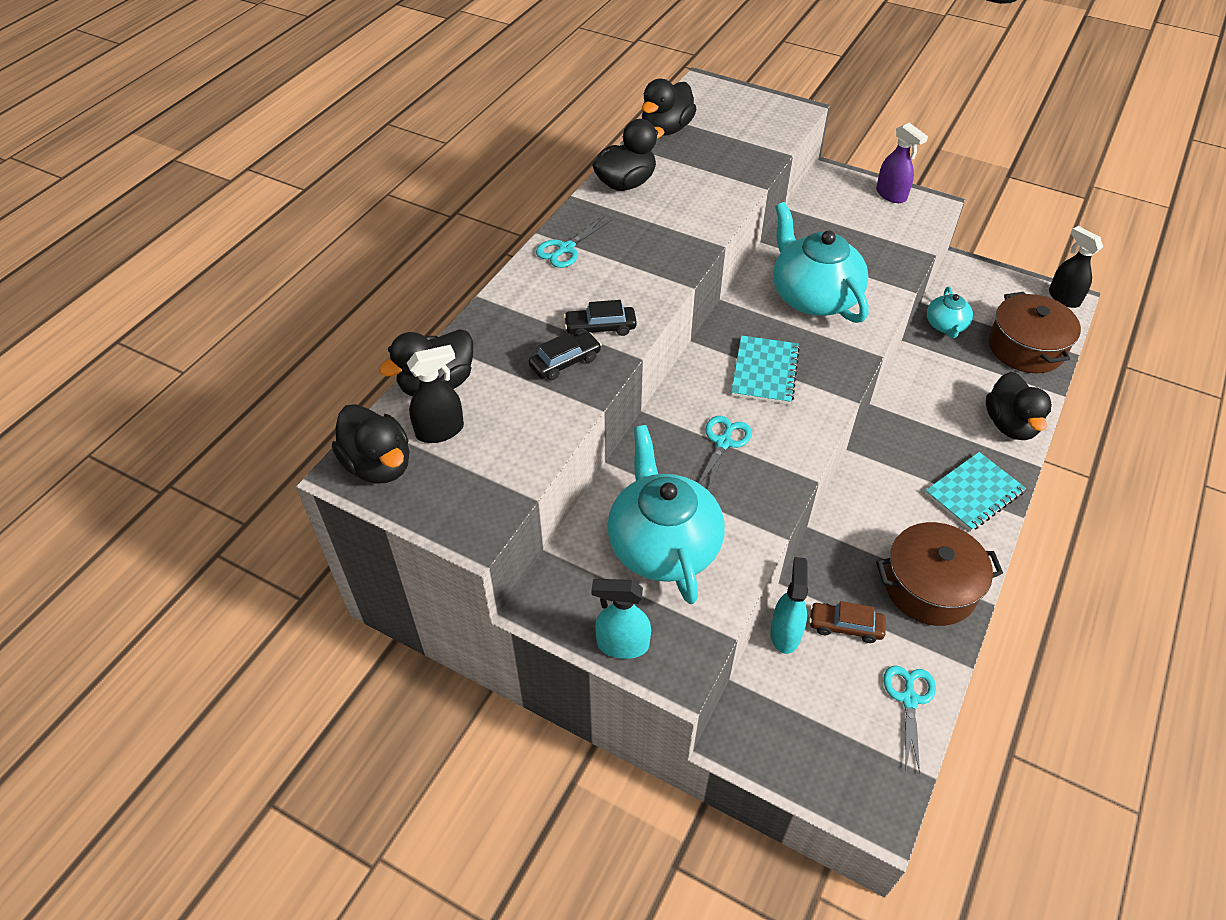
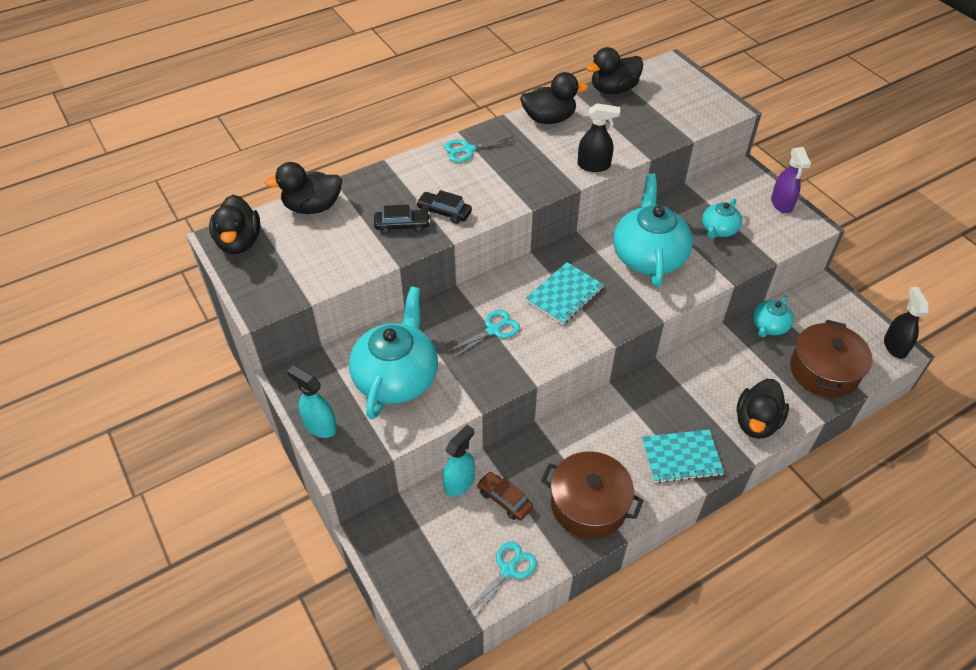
camera: 30 degrees right, 0 degrees up
(440, 431) = (291, 237): black spray bottle -> black spray bottle (594, 165)
(856, 243) = (718, 230): none -> turquoise teapot

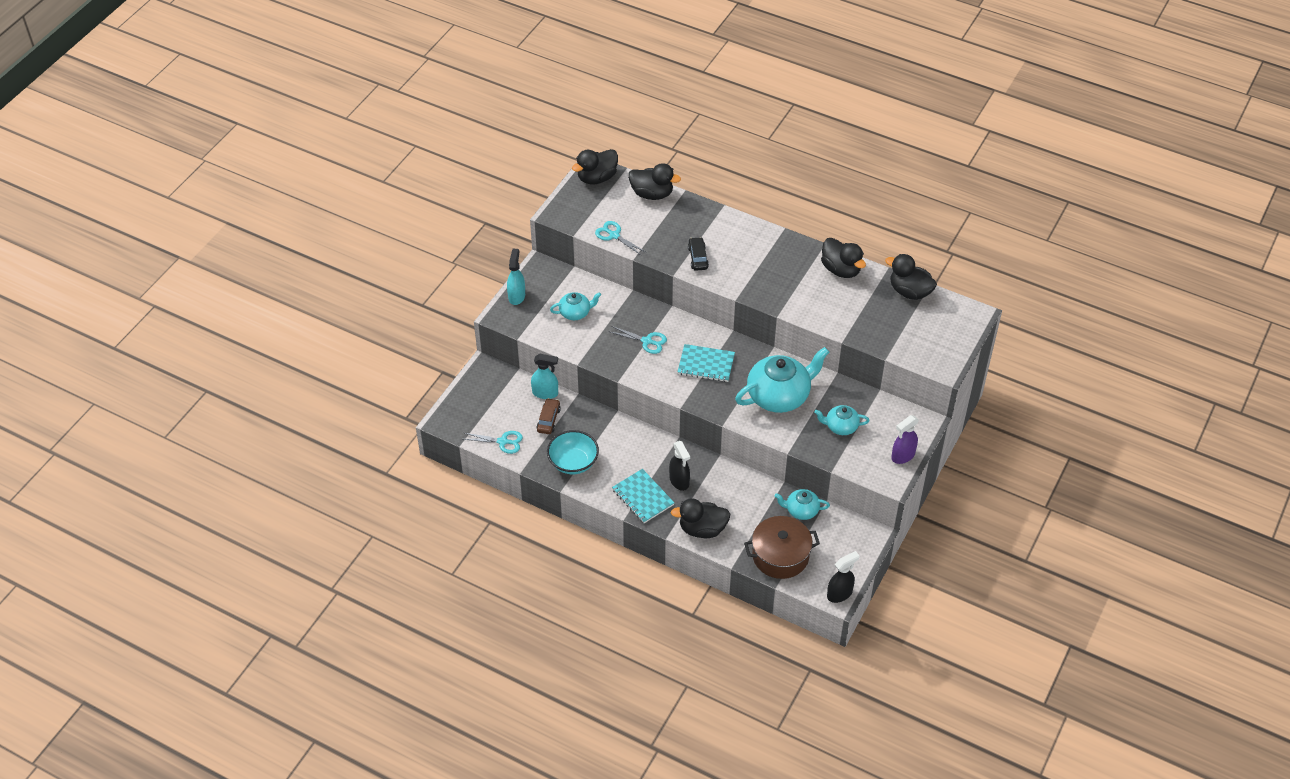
camera: 60 degrees right, 0 degrees up
(312, 207) = (652, 194): black duck -> black duck turned 150 degrees clockwise
(397, 377) = (575, 313): turquoise teapot -> turquoise teapot, size x0.52
(402, 225) = (669, 243): black car -> none
(468, 150) = (769, 242): turquoise scissors -> turquoise scissors (614, 235)
(588, 505) = (573, 462): brown pot -> turquoise bowl
(594, 165) = (808, 314): black spray bottle -> black spray bottle (679, 481)

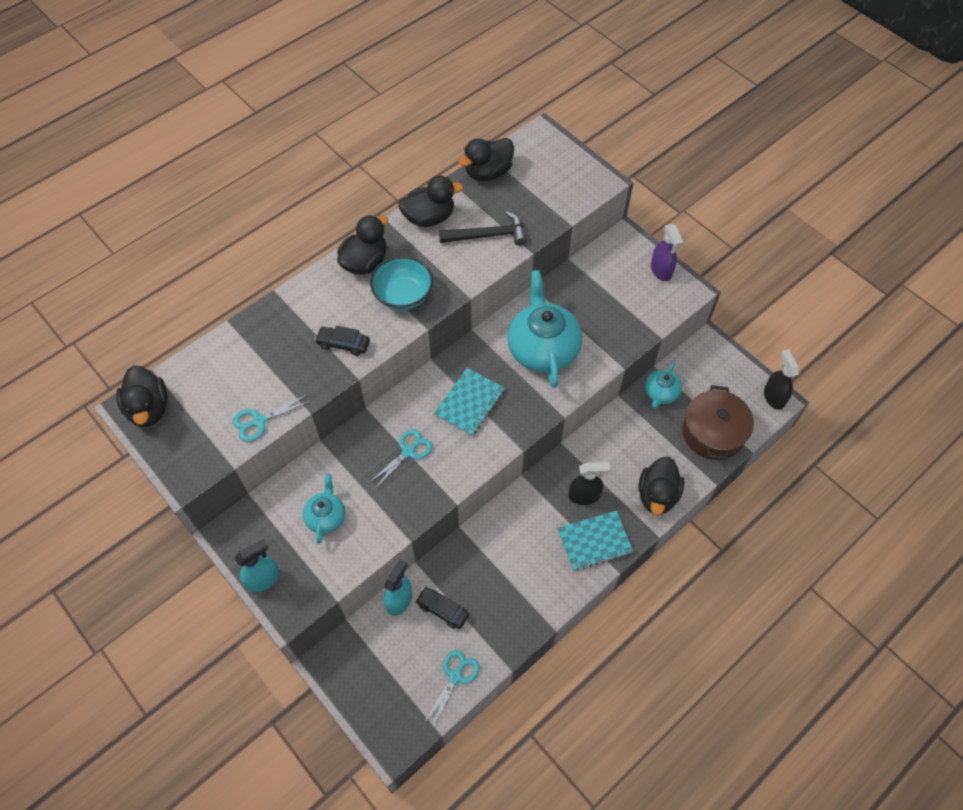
camera: 70 degrees left, 10 degrees up
(516, 296) = (263, 579): turquoise spray bottle -> turquoise spray bottle turned 120 degrees clockwise
(548, 420) = (442, 610): brown car -> black car
(573, 462) = (518, 602): turquoise bowl -> turquoise bowl (403, 295)
(652, 194) = (213, 357): black duck -> black duck (365, 262)
(840, 426) = (605, 308): turquoise teapot -> none
(844, 310) = (488, 235): none -> black hammer

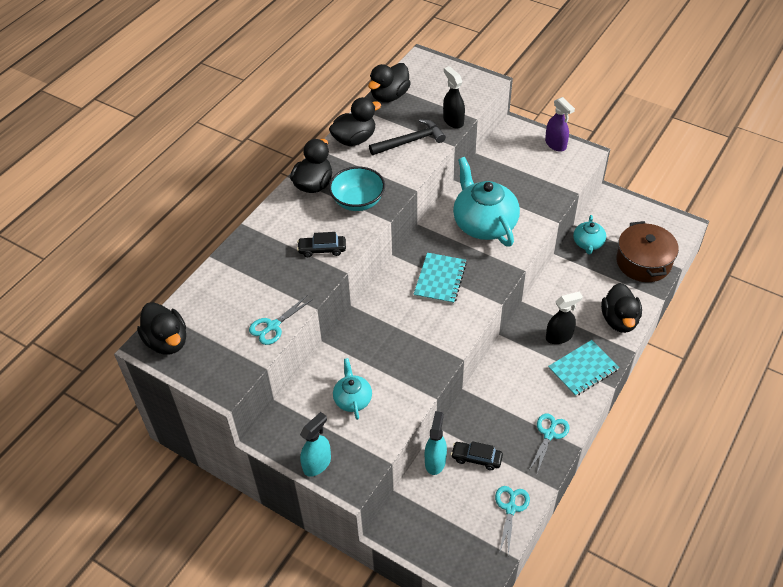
camera: 15 degrees left, 10 degrees down
(408, 452) = (403, 330): turquoise scissors -> turquoise scissors (549, 434)
(773, 397) = (680, 224): black spray bottle -> black spray bottle (453, 121)

